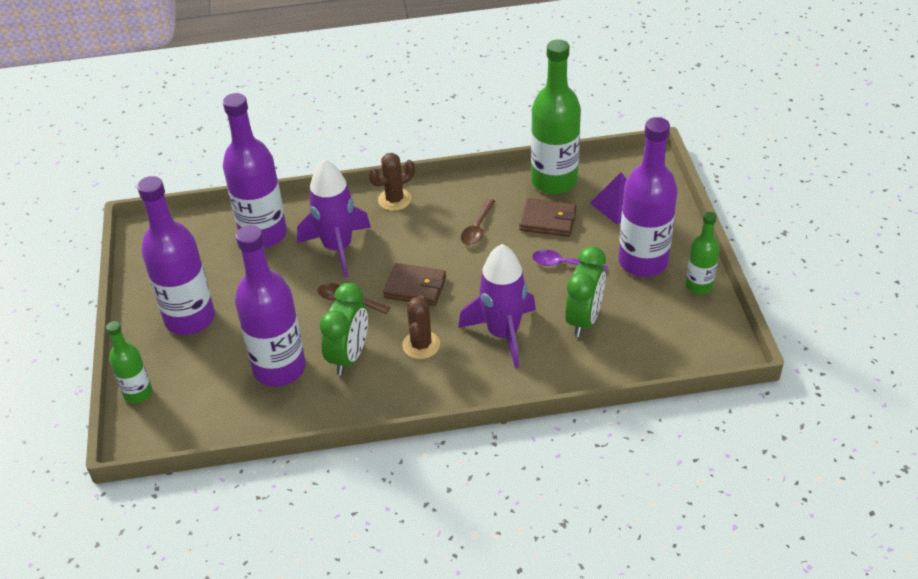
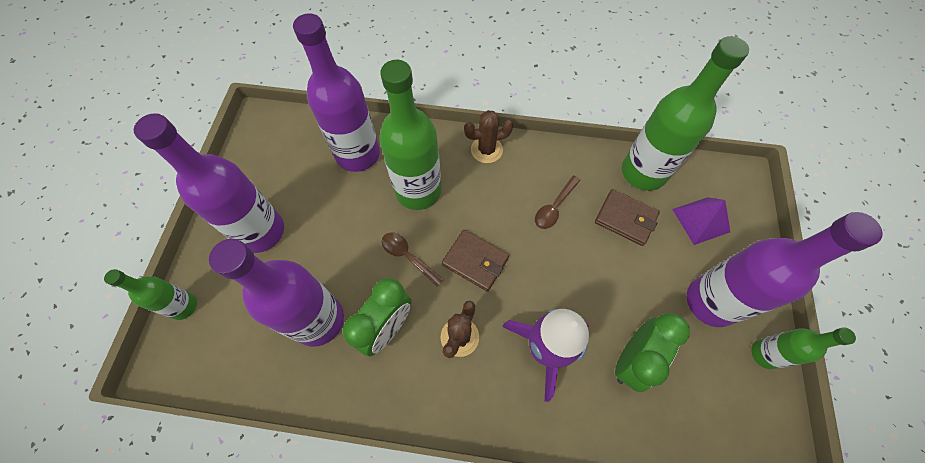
camera: 15 degrees right, 20 degrees up
(338, 248) = (418, 190): purple rocket -> green bottle
(563, 264) = (628, 279): purple spoon -> none

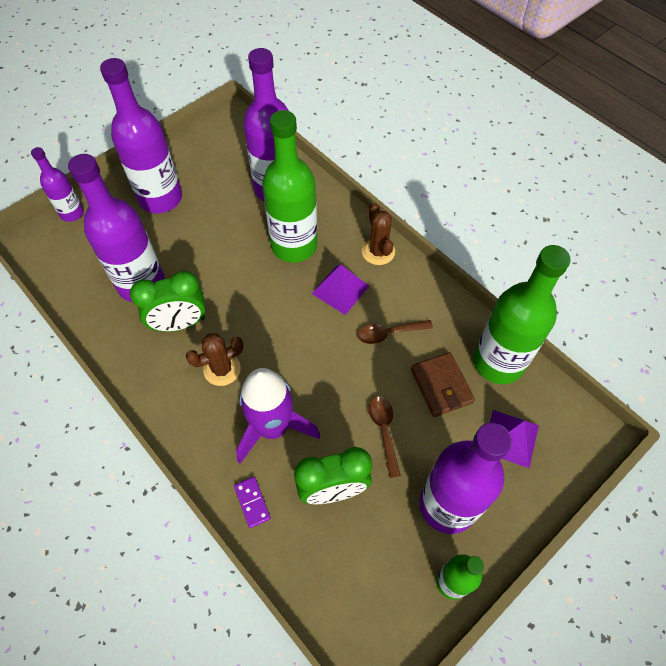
camera: 40 degrees right, 5 degrees down
(183, 306) = (72, 213): green bottle -> purple bottle
(408, 256) = (240, 287): brown spoon -> brown spoon (384, 431)
(475, 261) = (285, 326): brown wallet -> none
(486, 150) = (378, 251): brown cactus -> brown cactus turned 45 degrees clockwise
(487, 200) = (340, 290): none -> purple pyramid
(587, 423) = (252, 502): none -> purple domino

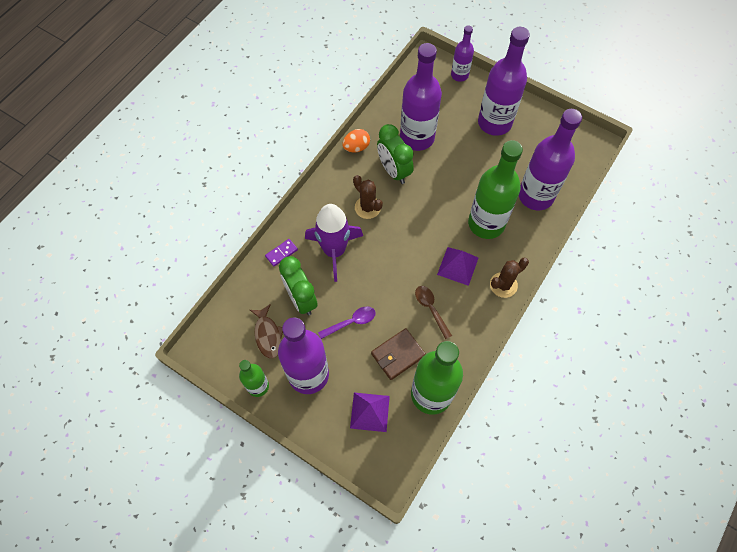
camera: 75 degrees right, 5 degrees up
(121, 360) = (356, 147): none -> orange egg
(376, 550) = (268, 335): none -> brown fish
(384, 431) = (351, 322): brown spoon -> purple spoon

